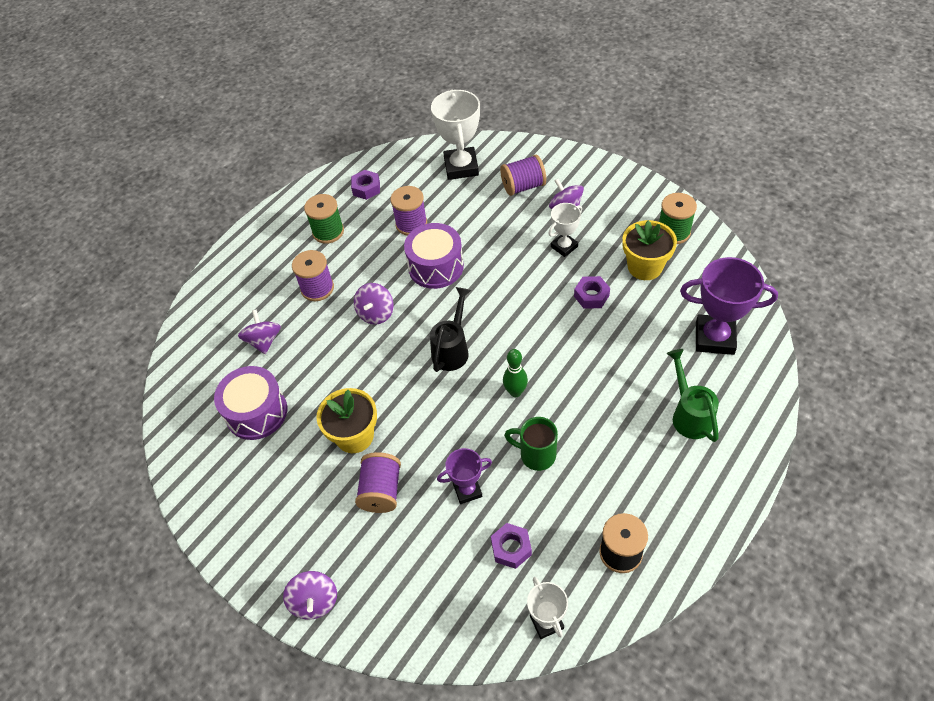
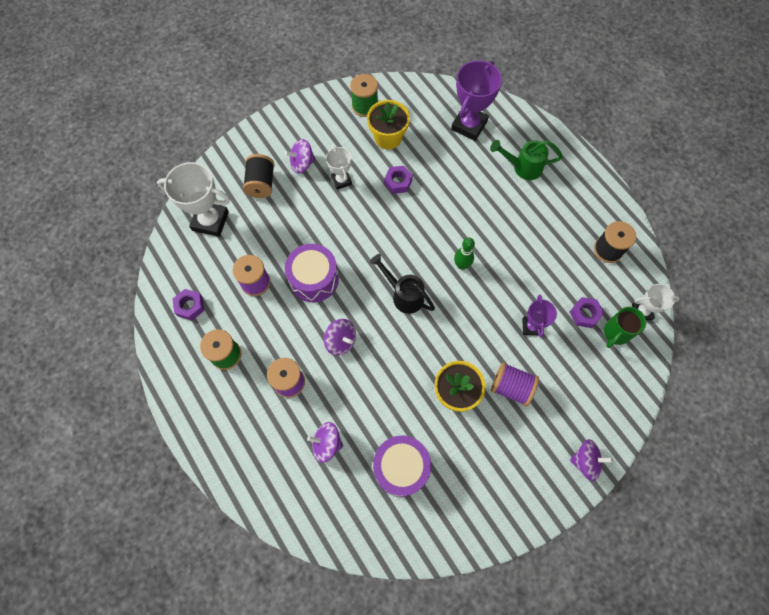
camera: 75 degrees left, 15 degrees up
(523, 186) = (261, 183): purple spool -> black spool
(536, 455) = (519, 271): green mug -> green mug (615, 333)

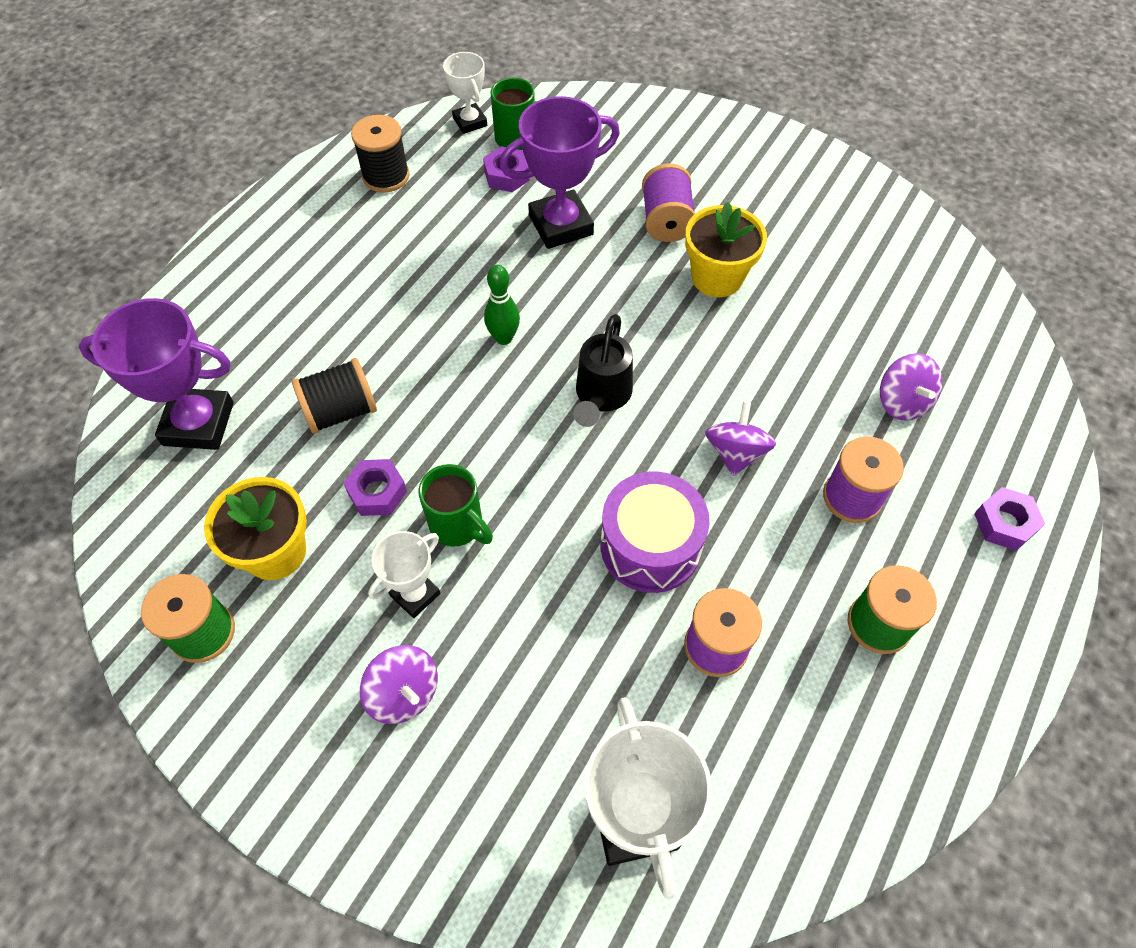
camera: 115 degrees left, 10 degrees down
(190, 306) = (837, 747): purple nut -> purple nut (1004, 523)
(261, 183) = (491, 756): black spool -> black spool (340, 411)
(365, 207) = (458, 526): none -> green mug
(401, 467) = (863, 301): purple drum -> none
(522, 167) = (269, 317): green watering can -> none
(531, 327) = (561, 225): purple trophy -> purple trophy, size x1.75
(585, 461) = (713, 127): purple spinning top -> none

